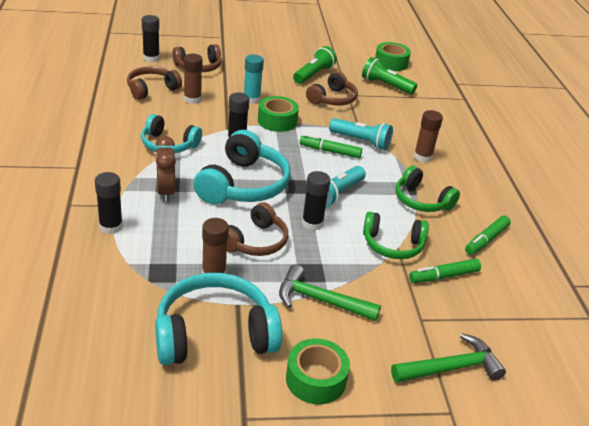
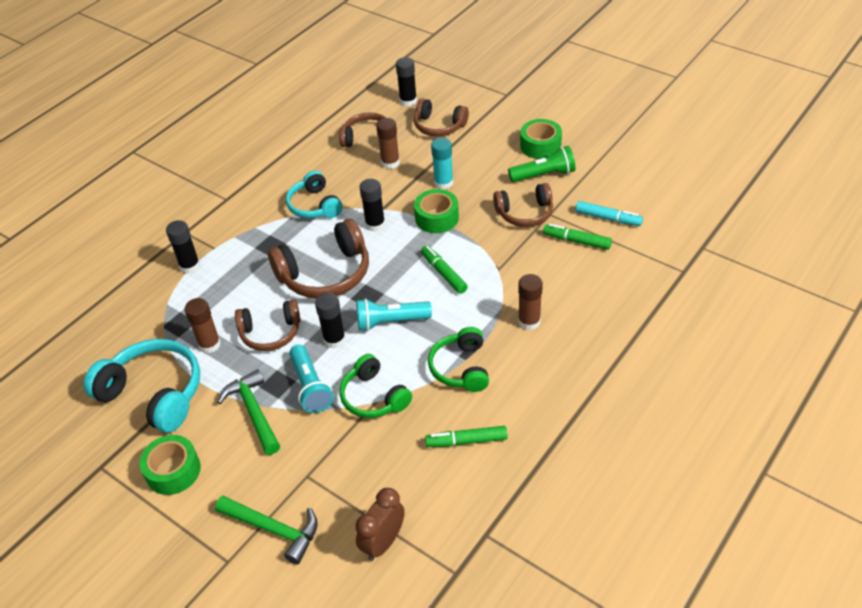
camera: 50 degrees right, 10 degrees up
(165, 192) = (260, 252): brown clock -> brown clock (383, 542)
(243, 185) = (325, 274): turquoise headphones -> brown headphones
(361, 141) = (489, 275): turquoise flashlight -> turquoise flashlight (311, 386)
(386, 86) = (607, 218): green flashlight -> turquoise marker
(391, 63) = (655, 190): green tape -> green tape (540, 146)
(444, 276) = (377, 451): green marker -> green marker (577, 241)

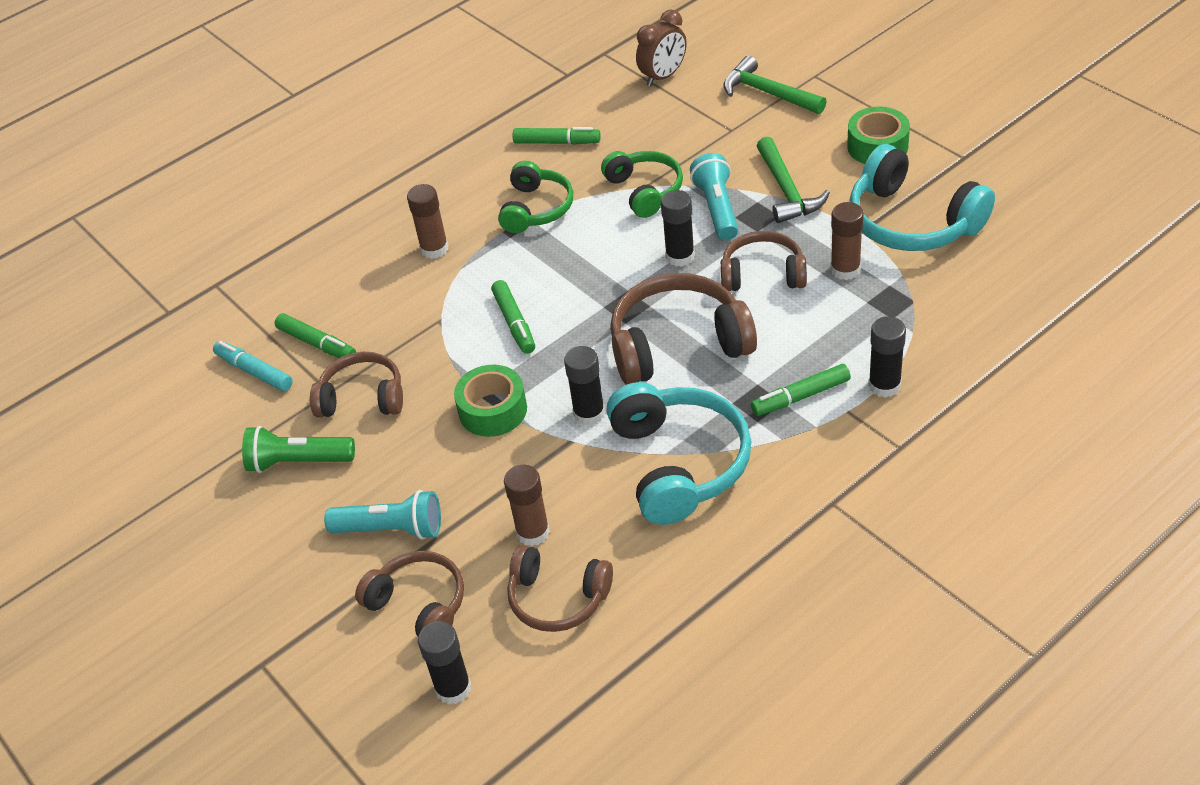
camera: 165 degrees left, 0 degrees up
(242, 252) = (801, 396): none -> green marker
(314, 205) = (679, 464): turquoise headphones -> turquoise headphones, size x1.57
(391, 322) = (603, 269): turquoise flashlight -> turquoise flashlight (391, 529)
(443, 183) = (459, 473): turquoise glue stick -> none
(540, 146) = (270, 523): green tape -> none

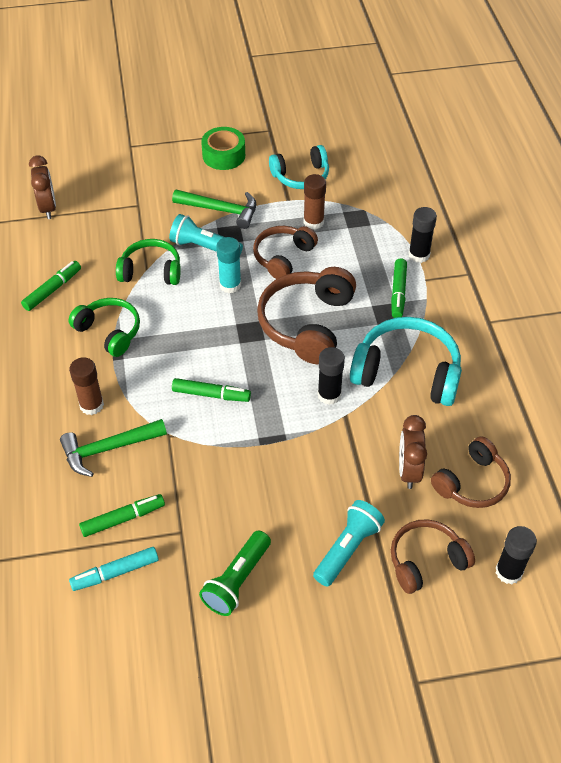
camera: 65 degrees left, 5 degrees up
(362, 398) = (206, 513): brown headphones -> none
(493, 410) = (283, 443): green tape -> none
(533, 532) = (408, 471): brown glue stick -> brown clock
(680, 256) = (230, 285): black glue stick -> turquoise glue stick
(768, 93) = (123, 172): green hammer -> green hammer (108, 449)
(912, 221) = (301, 176): turquoise headphones -> turquoise headphones, size x0.64

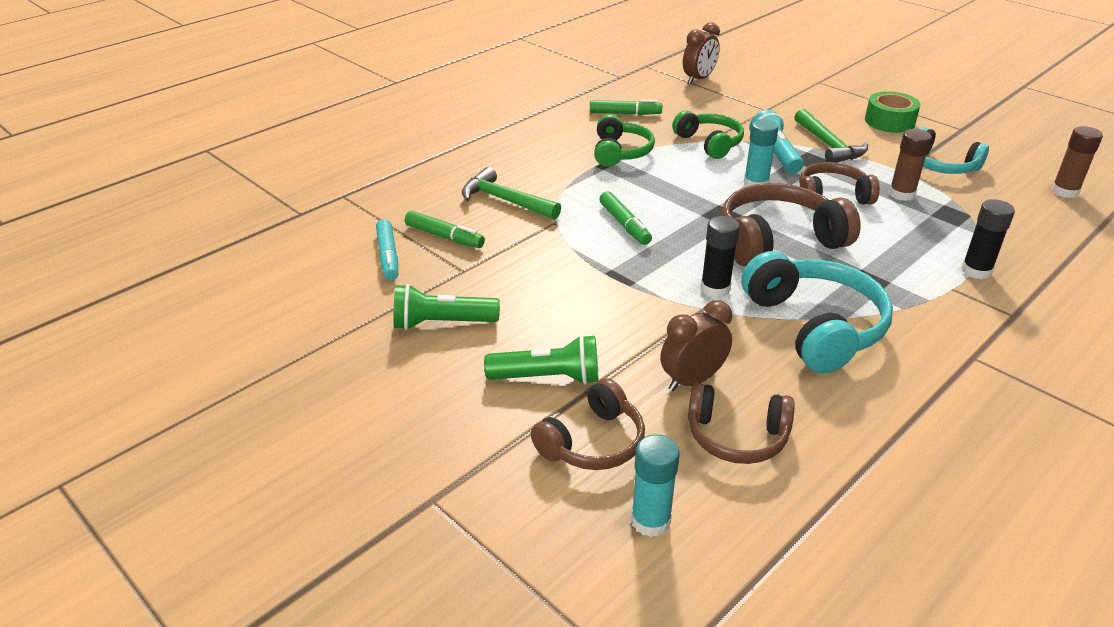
camera: 55 degrees right, 15 degrees down
(91, 405) = (538, 175): brown glue stick -> brown glue stick (1064, 191)
(116, 572) = (388, 256): turquoise marker -> turquoise marker turned 135 degrees counterclockwise
(347, 549) = (548, 377): turquoise flashlight -> green flashlight
(398, 292) = (905, 278): green marker -> none
(426, 561) = (593, 442): brown headphones -> brown headphones turned 105 degrees clockwise
(508, 572) = (650, 521): black glue stick -> turquoise glue stick

